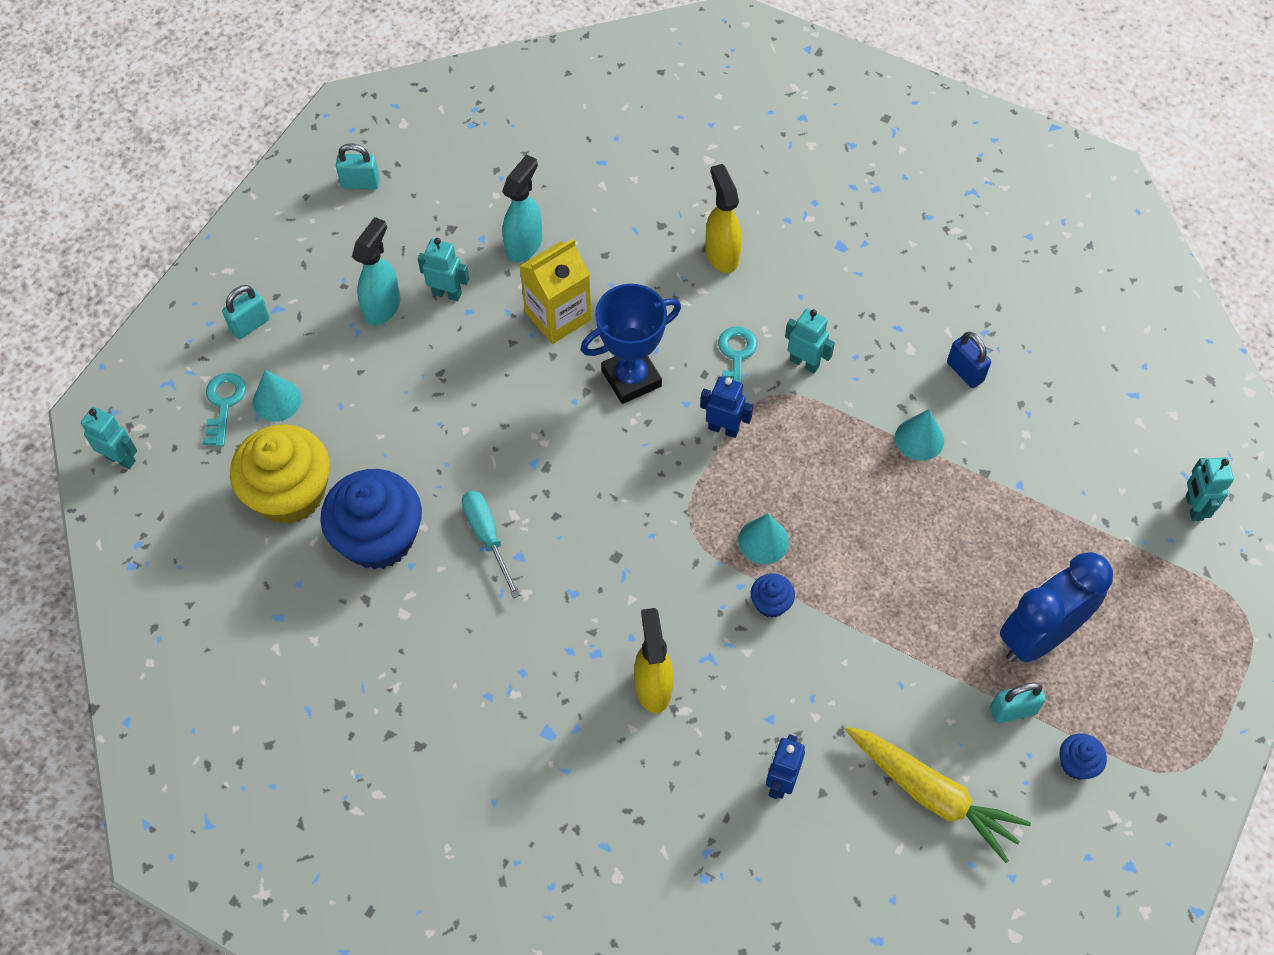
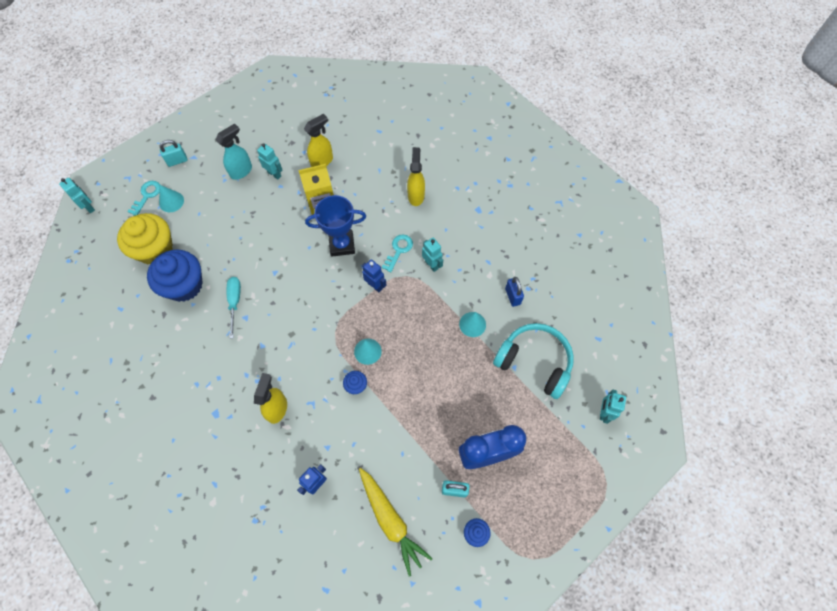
camera: 20 degrees right, 5 degrees up
(360, 183) = (260, 108): turquoise padlock -> none
(524, 245) = (322, 161): turquoise spray bottle -> yellow spray bottle
(1049, 466) = (534, 362): none -> turquoise headphones

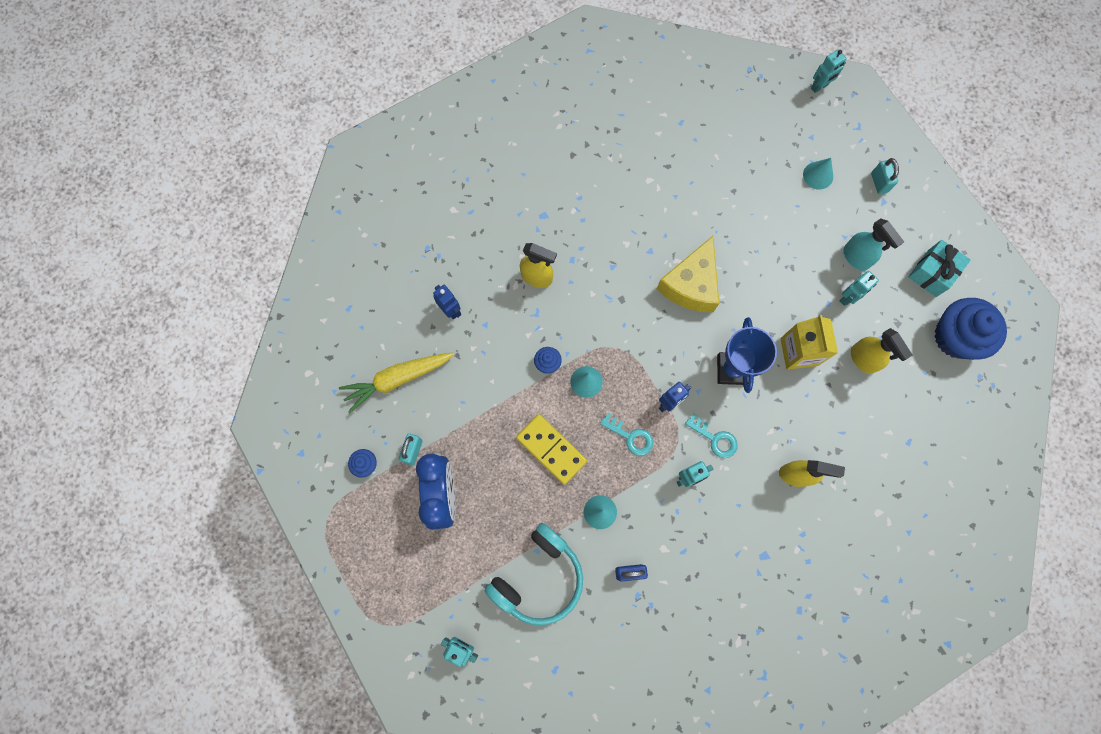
camera: 100 degrees right, 10 degrees up
(147, 195) = (829, 148): turquoise key -> turquoise key (631, 437)
(155, 249) = (753, 157): yellow cupcake -> none
(184, 285) = (701, 188): blue cupcake -> blue cupcake (955, 337)
(235, 302) = (671, 241): turquoise screwdriver -> none
(250, 124) = (932, 273): none -> turquoise gift
(273, 282) = (691, 284): none -> yellow cheese
(430, 370) = (551, 449): none -> yellow domino

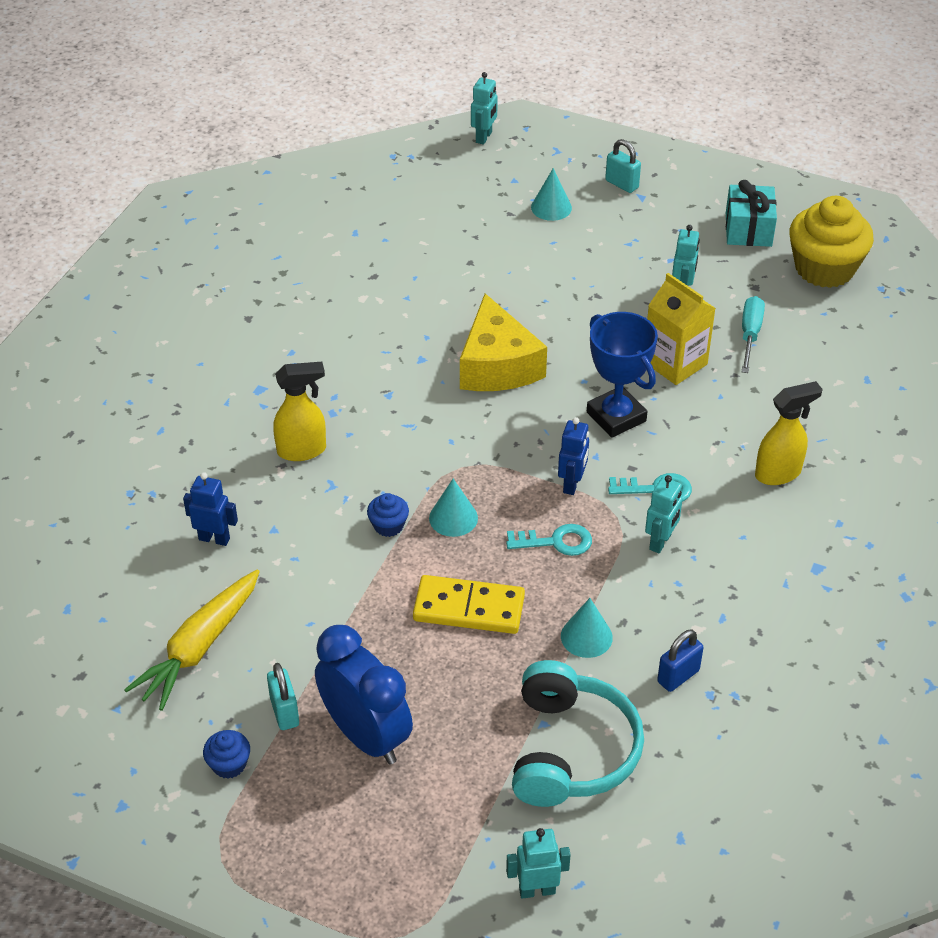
camera: 35 degrees left, 30 degrees down
(856, 258) = (658, 255): turquoise spray bottle -> none
(863, 359) = (750, 335): yellow spray bottle -> turquoise screwdriver
(955, 337) = (824, 268): blue cupcake -> yellow cupcake

